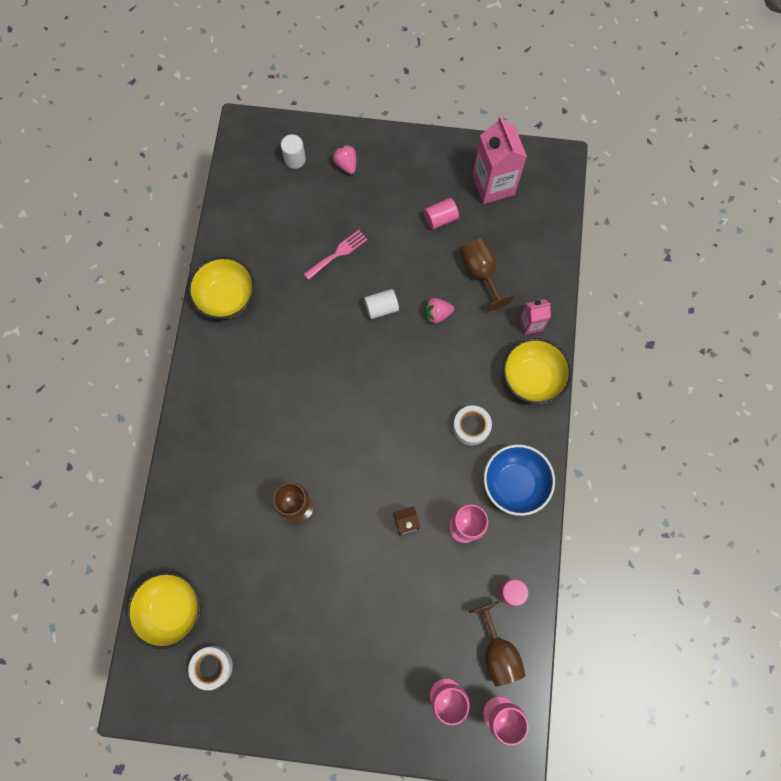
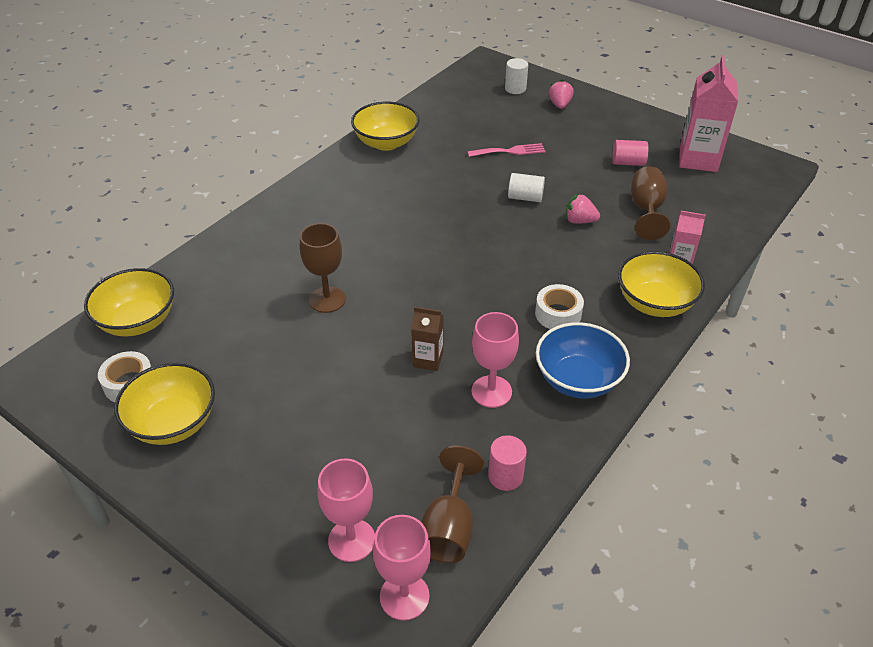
camera: 30 degrees right, 30 degrees down
(269, 679) = (173, 423): none -> yellow bowl

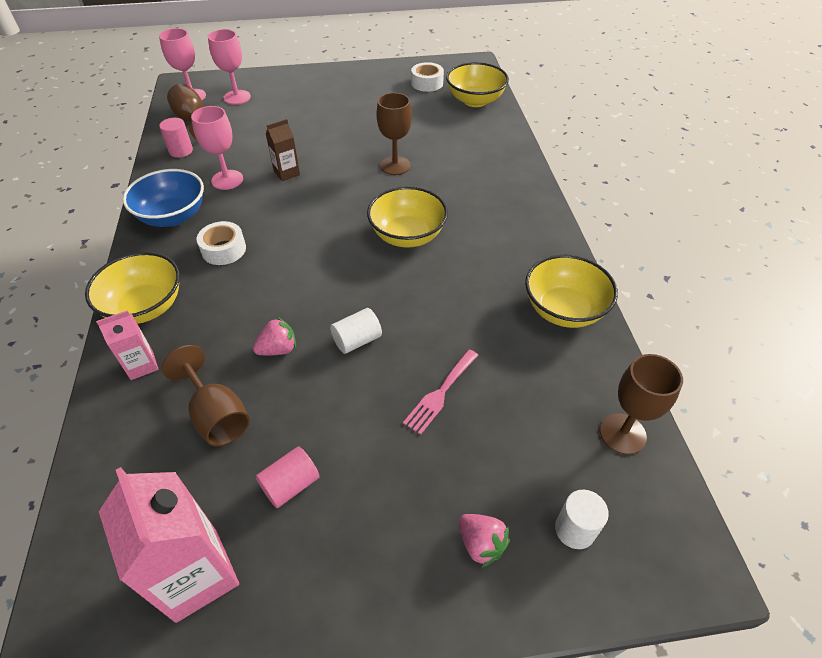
camera: 135 degrees right, 5 degrees up
(173, 423) = (380, 84): yellow bowl -> yellow bowl (407, 236)
(447, 96) = (622, 434): none -> brown goblet

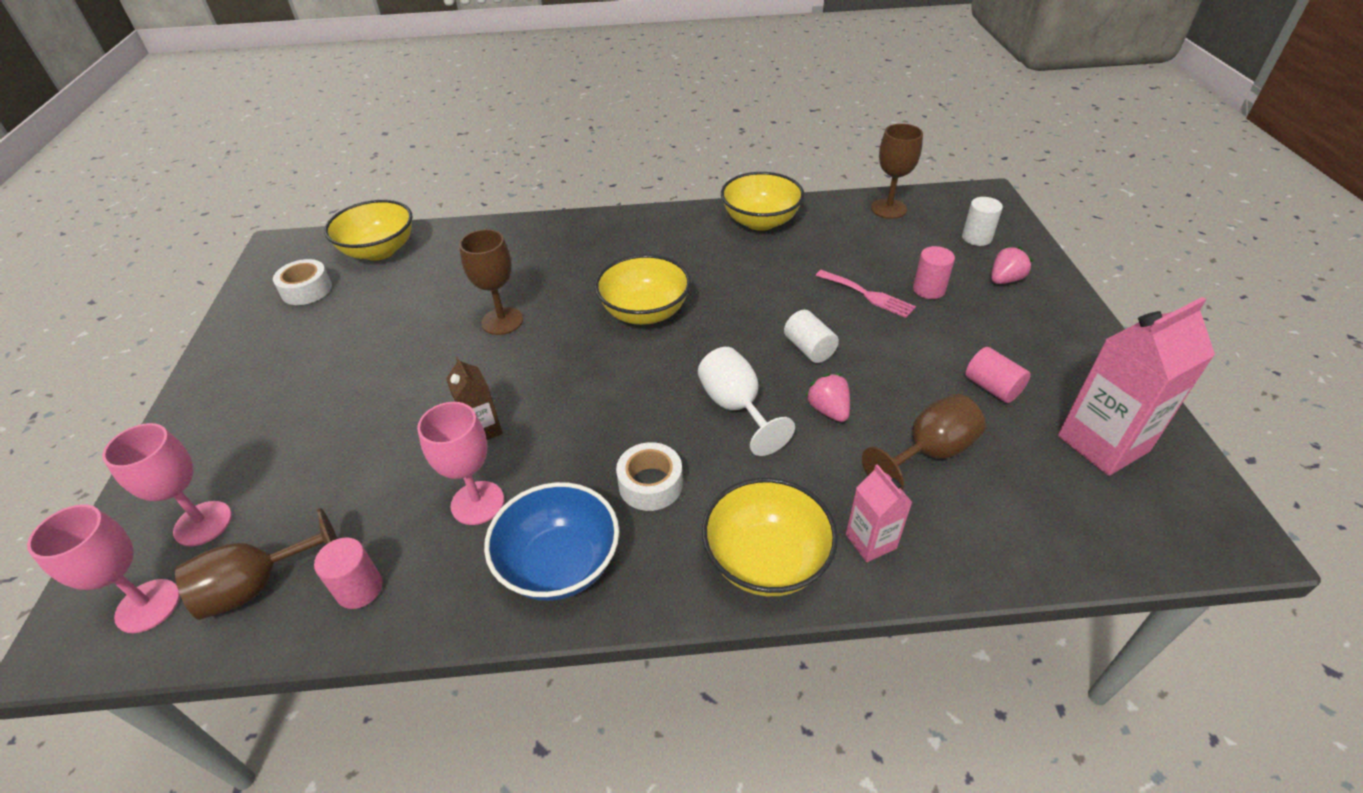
camera: 85 degrees left, 5 degrees down
(290, 292) = (736, 407): none -> white goblet
(454, 453) = (928, 289): none -> pink cylinder

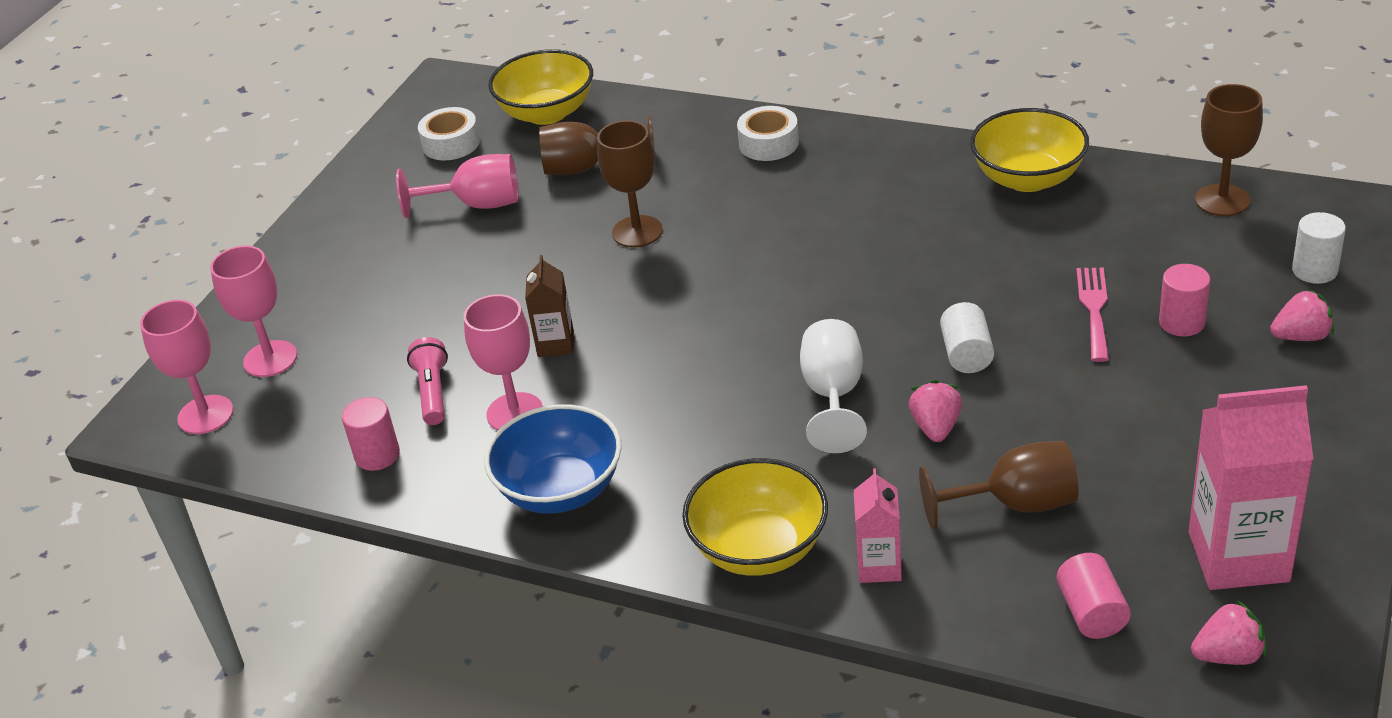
camera: 30 degrees right, 5 degrees down
(258, 586) = (296, 426): brown goblet -> brown goblet (587, 168)
(353, 332) = (477, 205): none -> pink goblet
(388, 507) = (432, 392): none -> pink flashlight
(645, 312) = (802, 261): yellow bowl -> none
(650, 484) = (691, 445): white tape -> white tape (768, 143)
(868, 295) = (1094, 309): pink fork -> pink fork turned 150 degrees counterclockwise
(992, 387) = (1157, 459): pink cylinder -> pink cylinder (1091, 613)
(1164, 524) = (1228, 655): none -> pink strawberry

